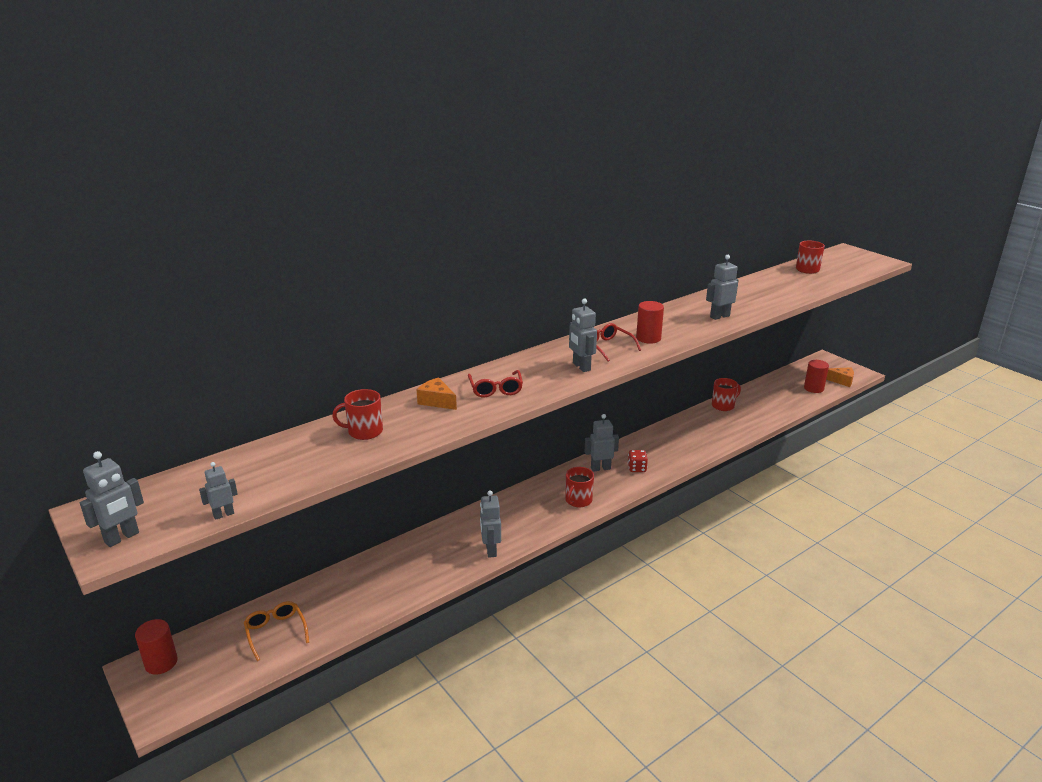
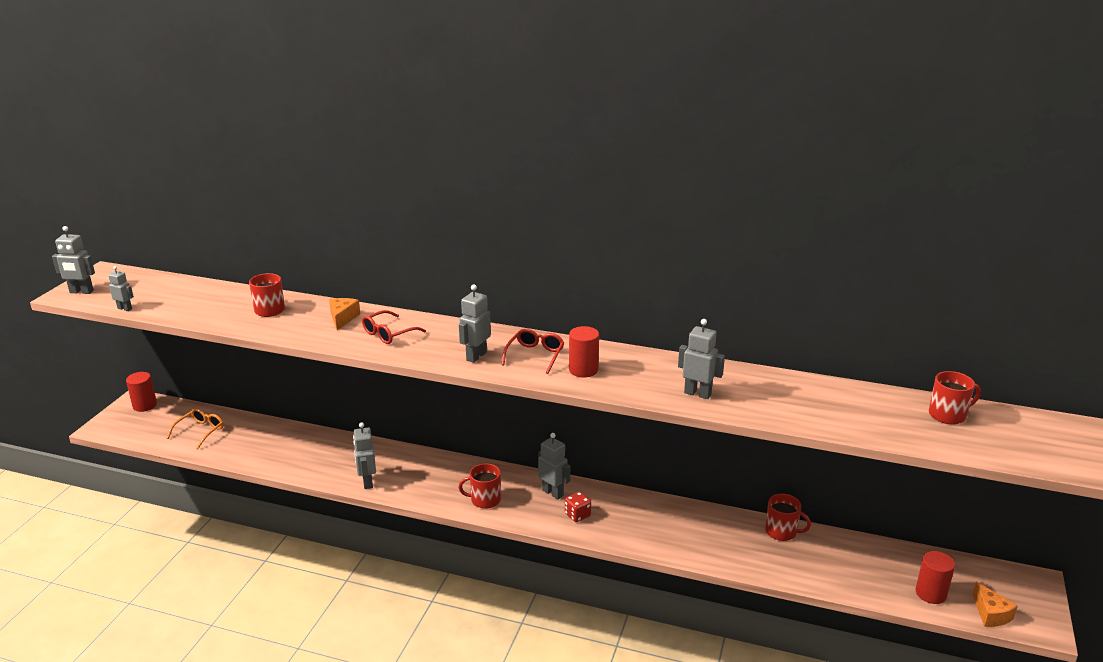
camera: 55 degrees right, 0 degrees up
(490, 550) = (367, 482): grey robot -> grey robot turned 60 degrees counterclockwise

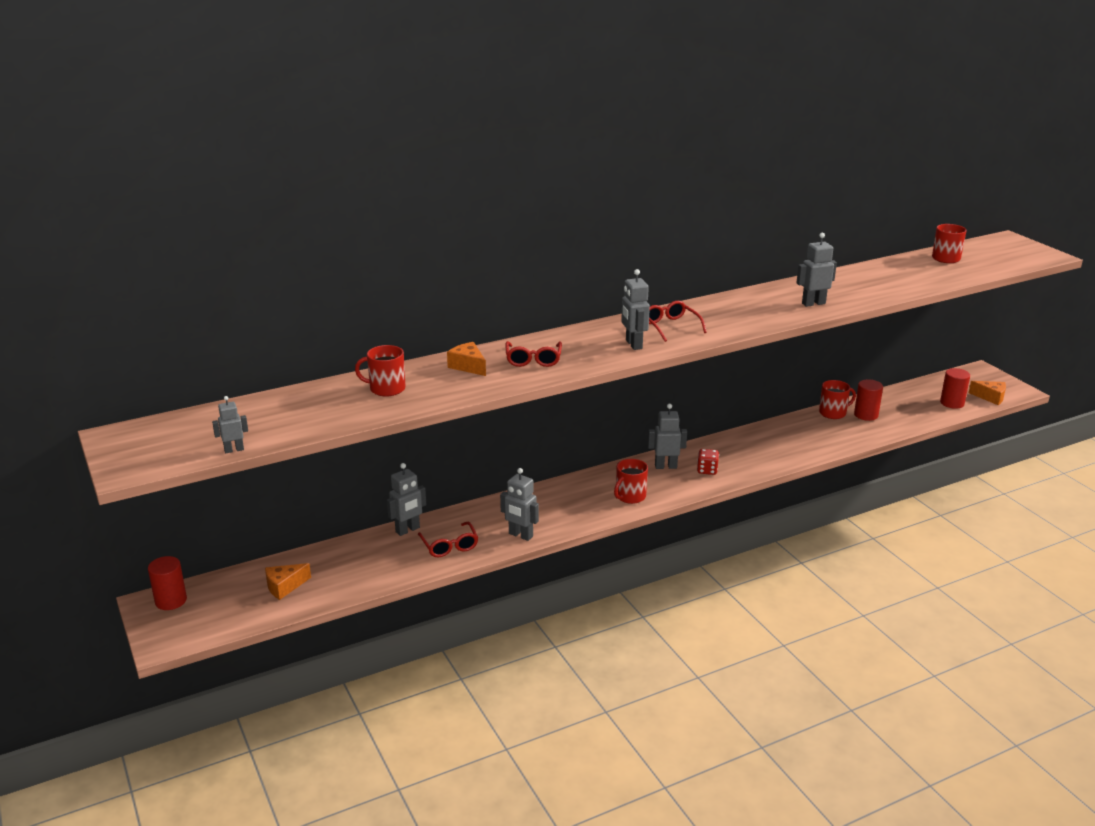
camera: 45 degrees left, 0 degrees up
(81, 292) = (139, 460): grey robot -> grey robot (408, 530)
(200, 431) = (284, 586): orange glasses -> orange cheese
(318, 462) = (449, 546): none -> red glasses
(583, 370) = (720, 321): red cylinder -> red cylinder (866, 415)

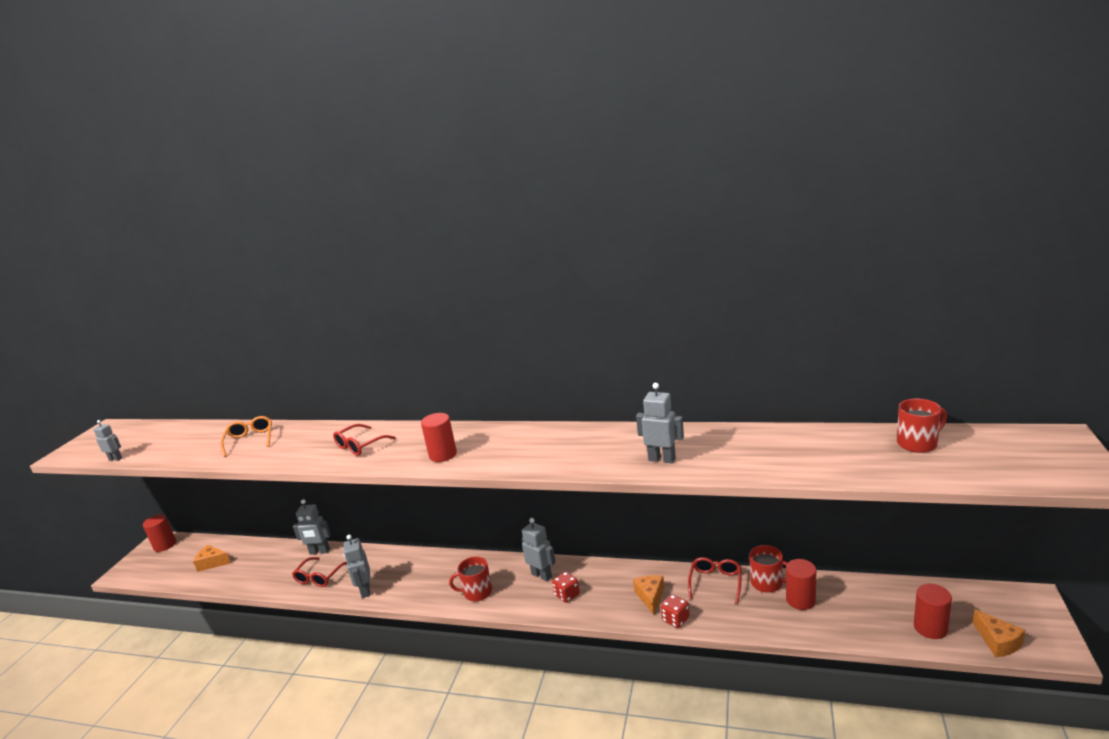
camera: 45 degrees right, 5 degrees down
(386, 389) = (250, 440): red mug -> orange glasses
(468, 366) = (318, 437): orange cheese -> orange cheese (650, 597)
(633, 344) = (443, 454): grey robot -> red cylinder
(670, 326) = (500, 445): red glasses -> red glasses (715, 582)
(806, 454) = (675, 619): none -> red dice

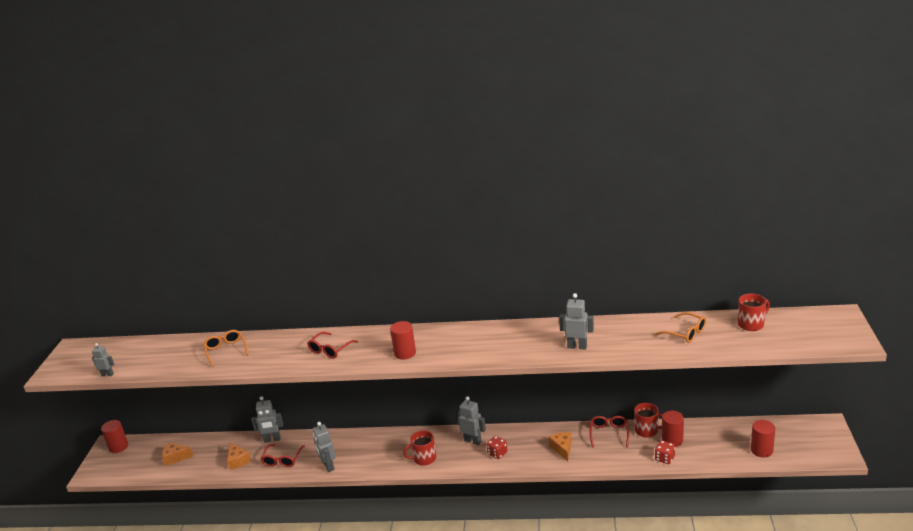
camera: 10 degrees left, 5 degrees up
(675, 619) = (584, 462): red dice -> red dice (664, 458)
(818, 450) = (685, 333): none -> orange glasses
(998, 642) = (805, 455): orange cheese -> orange cheese (238, 461)

